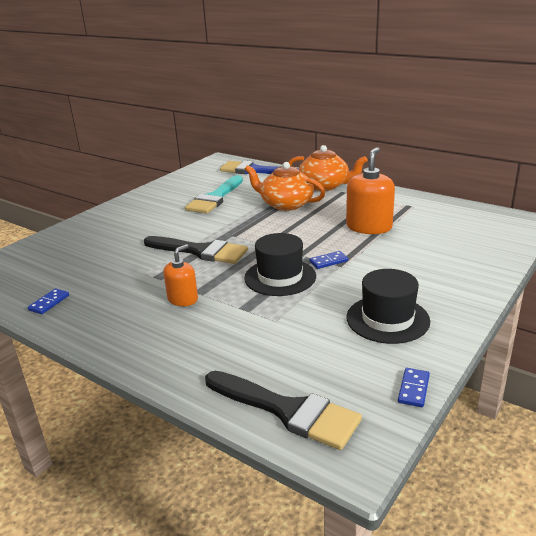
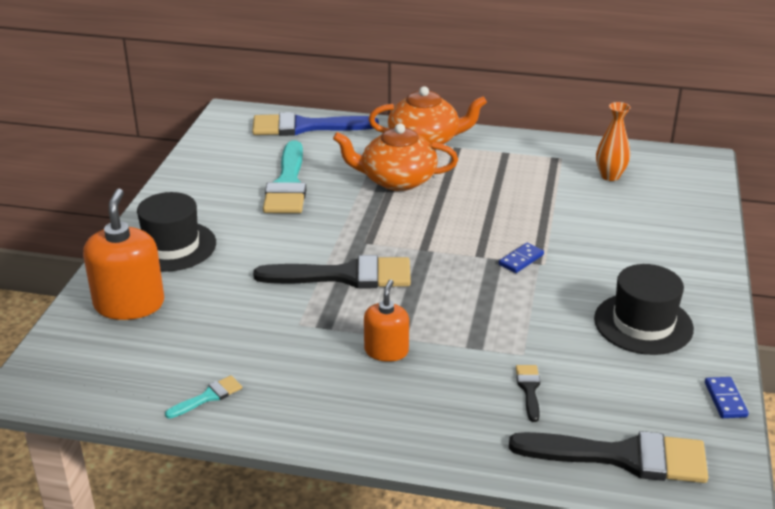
camera: 25 degrees left, 5 degrees up
(49, 303) = (208, 397): blue domino -> turquoise brush
(258, 345) = (529, 389): none -> black brush
(280, 277) = (480, 294): black hat -> black hat (172, 246)
(369, 227) = (531, 199): orange soap dispenser -> orange soap dispenser (129, 304)
(442, 221) = (610, 176): none -> orange vase

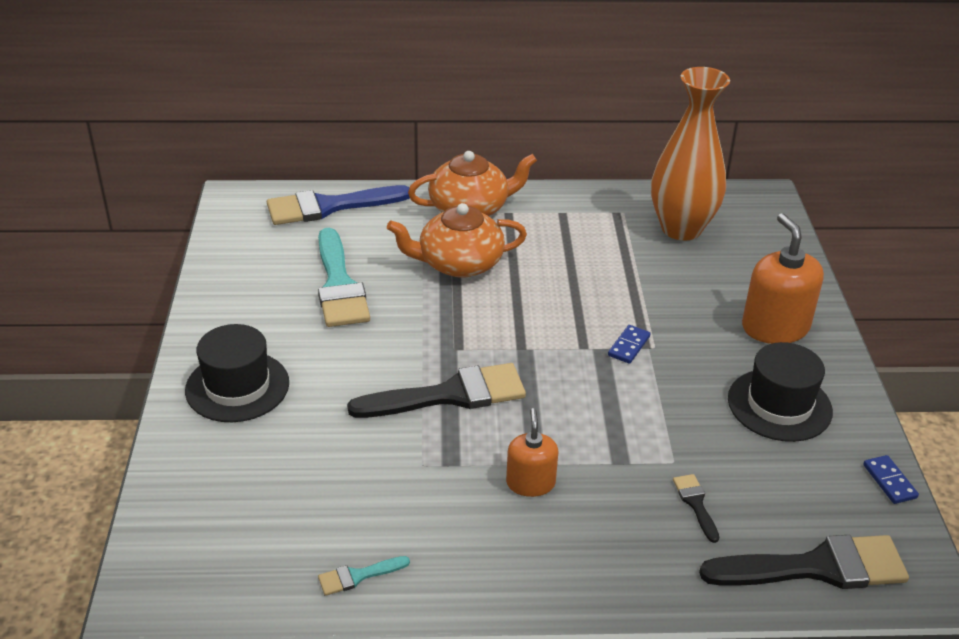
camera: 15 degrees left, 5 degrees up
(129, 304) = (218, 471): orange soap dispenser -> orange soap dispenser (775, 327)
(208, 397) = (358, 576): turquoise brush -> turquoise brush turned 150 degrees counterclockwise
(610, 176) = (681, 228): orange vase -> orange vase, size x2.01

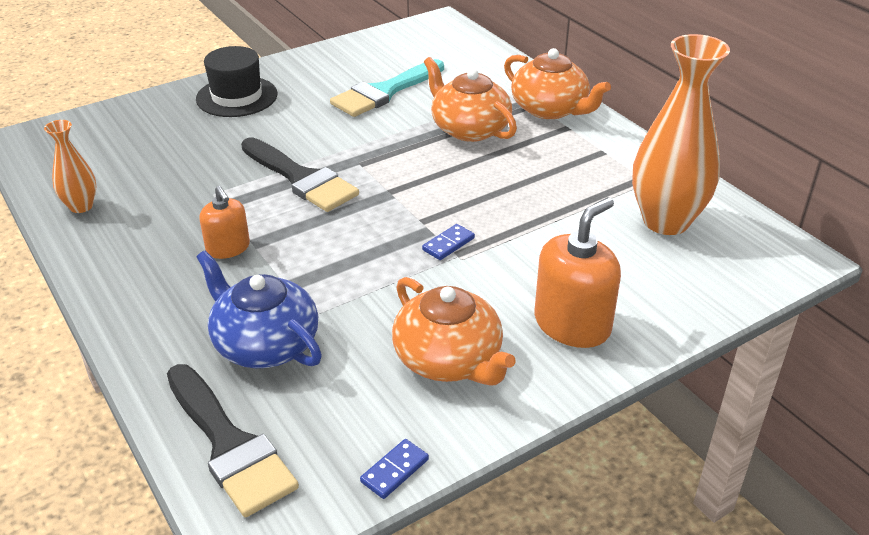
camera: 60 degrees right, 0 degrees up
(329, 206) = (475, 55): blue brush -> none
(358, 576) = (81, 206): turquoise brush -> orange vase
(530, 483) = (228, 248): orange soap dispenser -> orange soap dispenser turned 90 degrees clockwise
(629, 346) = (448, 244): blue domino -> blue domino turned 45 degrees counterclockwise
(695, 504) = (265, 343): black brush -> blue teapot
(779, 405) = (449, 359): black hat -> orange teapot

